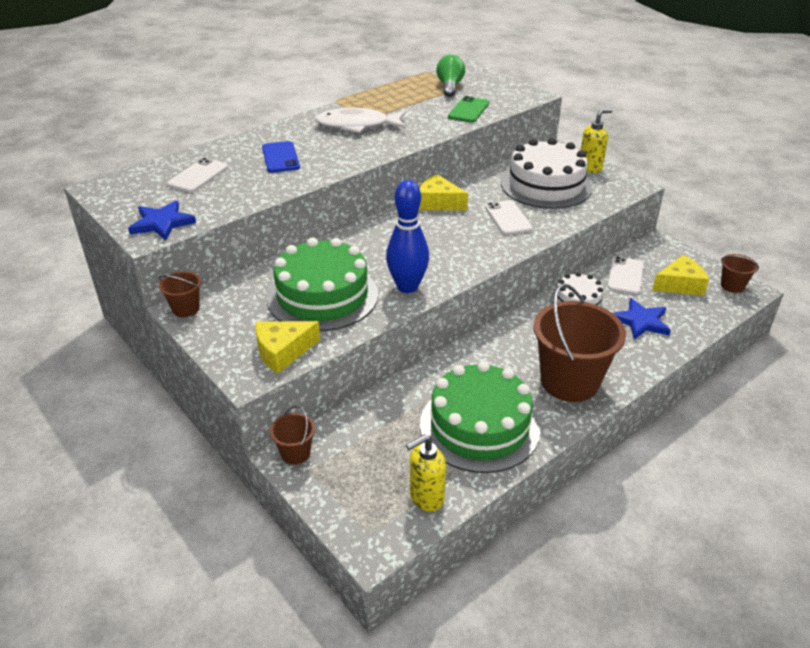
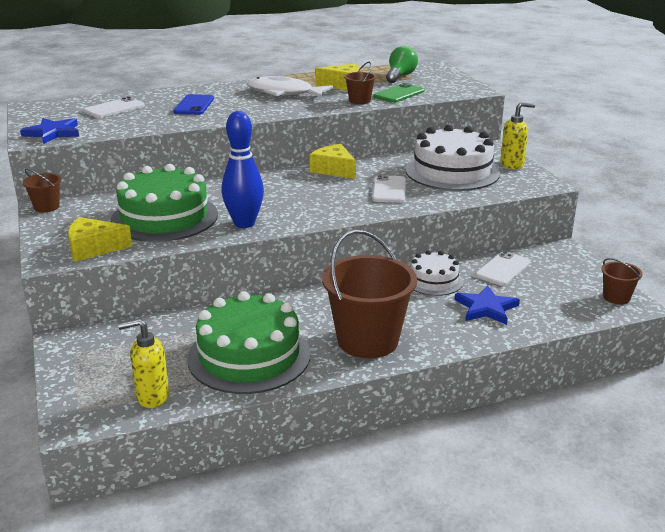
camera: 20 degrees right, 10 degrees down
(295, 453) = (72, 339): brown bucket -> brown bucket (359, 101)
(680, 285) = (557, 286): yellow cheese -> yellow cheese (343, 85)

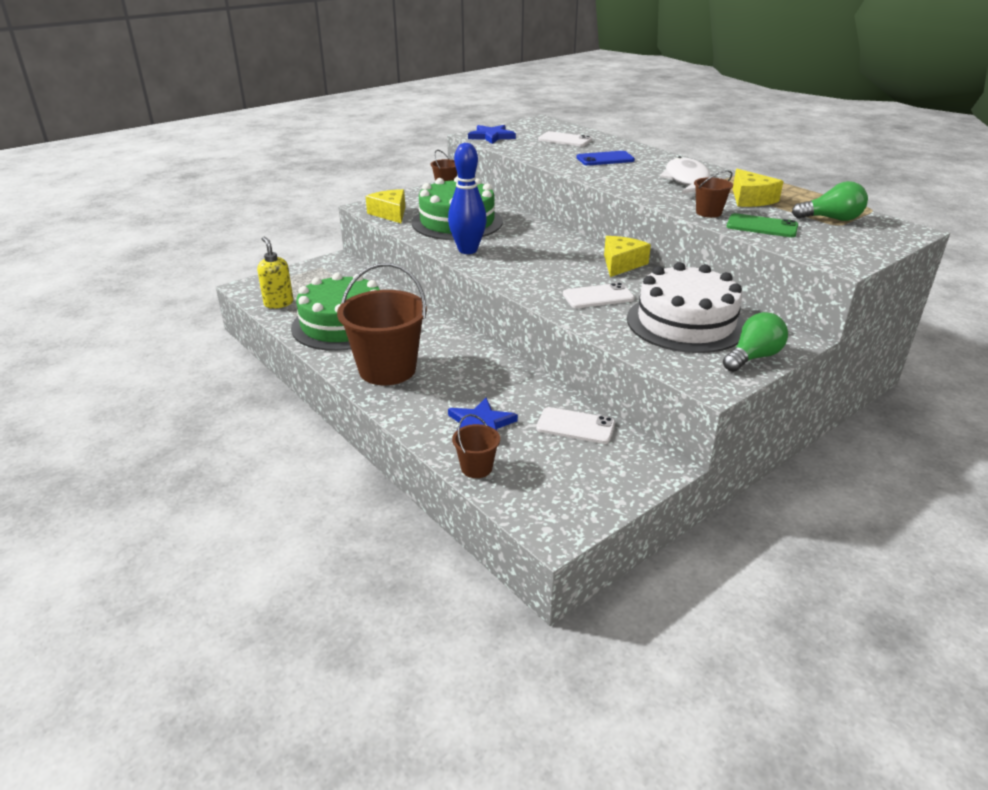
camera: 70 degrees right, 5 degrees up
(433, 280) = (518, 386): white cake -> none
(512, 165) = (753, 357): yellow soap dispenser -> green light bulb
(616, 297) = (563, 517): brown bucket -> brown bucket (476, 468)

